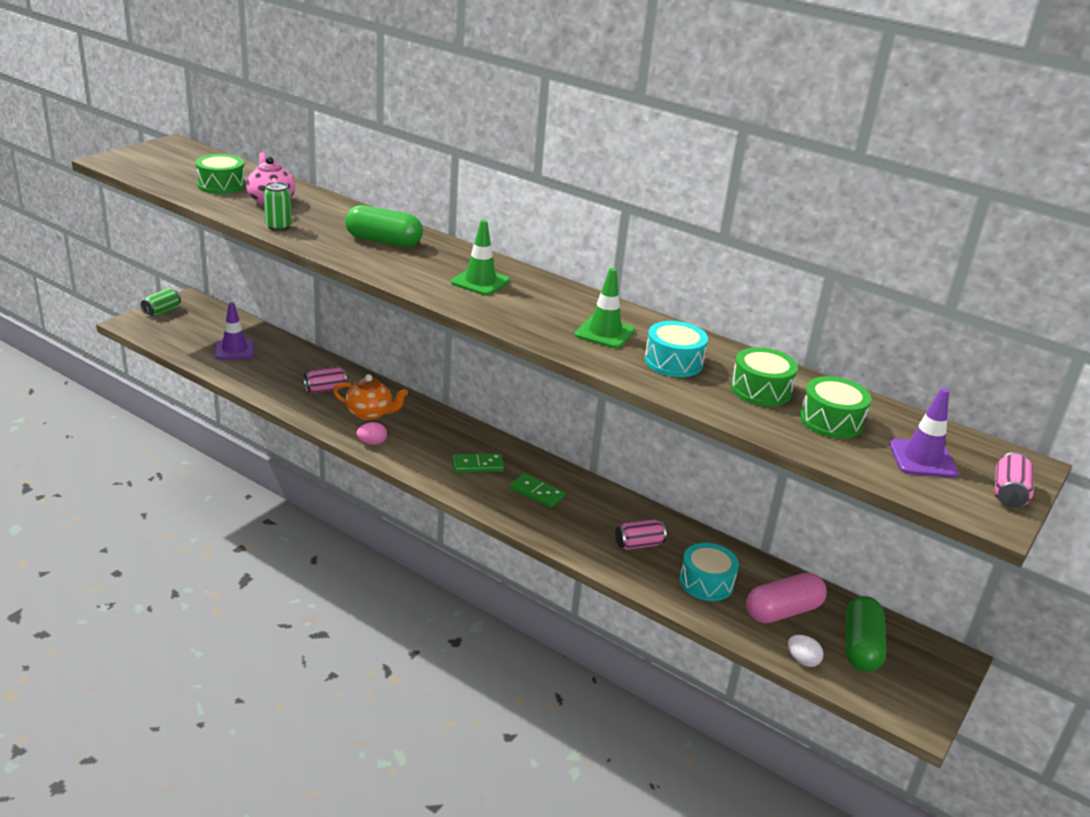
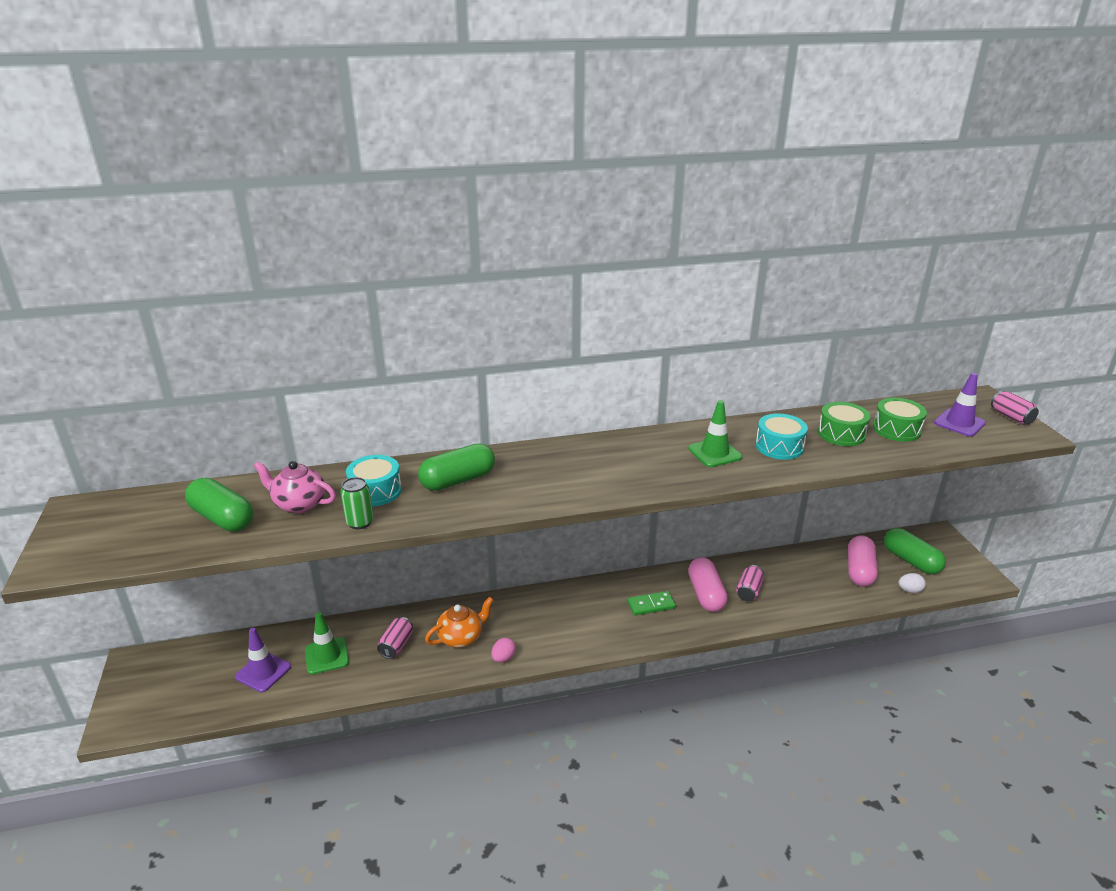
camera: 45 degrees left, 0 degrees up
(162, 311) = (126, 691): green can -> none
(221, 185) = (222, 518): green drum -> green capsule
(477, 465) = (590, 616): green domino -> none
(480, 282) = (582, 467): green traffic cone -> green traffic cone (327, 656)
(596, 519) = (706, 594): none -> pink capsule
(706, 582) = (810, 585): turquoise drum -> turquoise drum (375, 491)

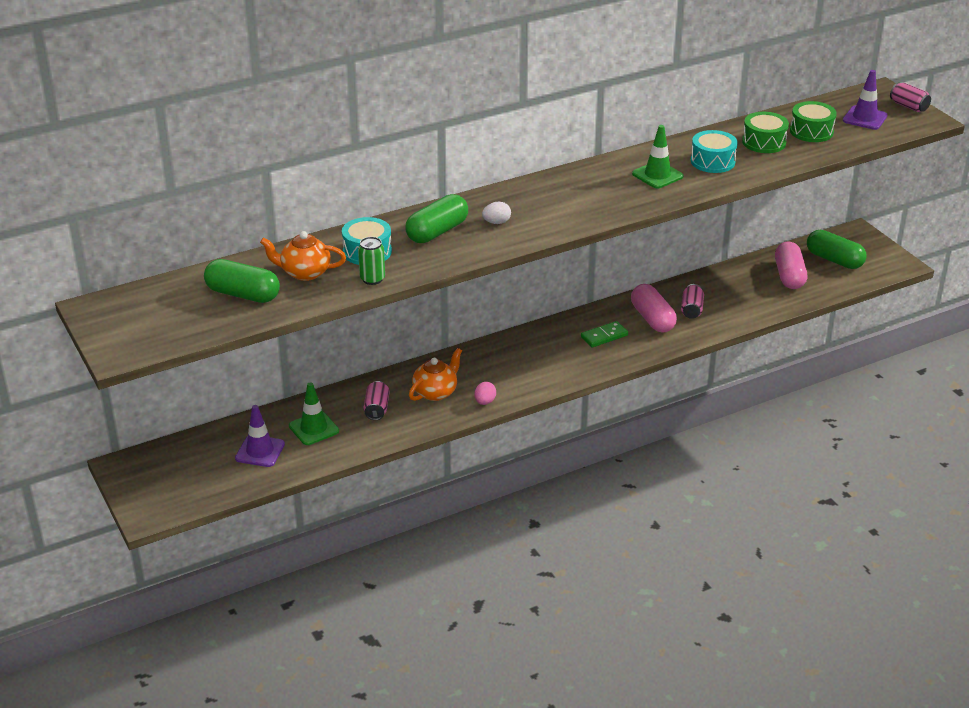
camera: 15 degrees left, 5 degrees up
(299, 504) = (305, 273): pink teapot -> orange teapot
(909, 590) = (837, 286): white egg -> white egg (496, 222)

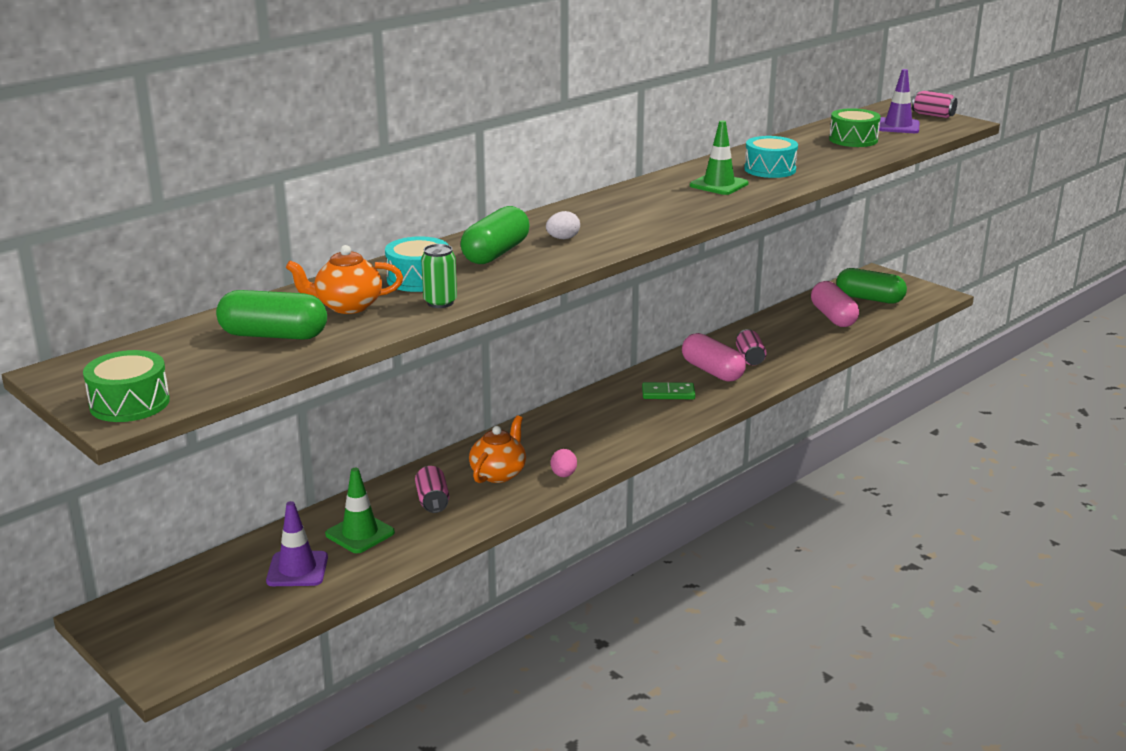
camera: 15 degrees left, 10 degrees down
(604, 336) = (668, 393): green domino -> green domino turned 45 degrees clockwise
(764, 142) = (811, 151): green drum -> green drum (129, 403)

